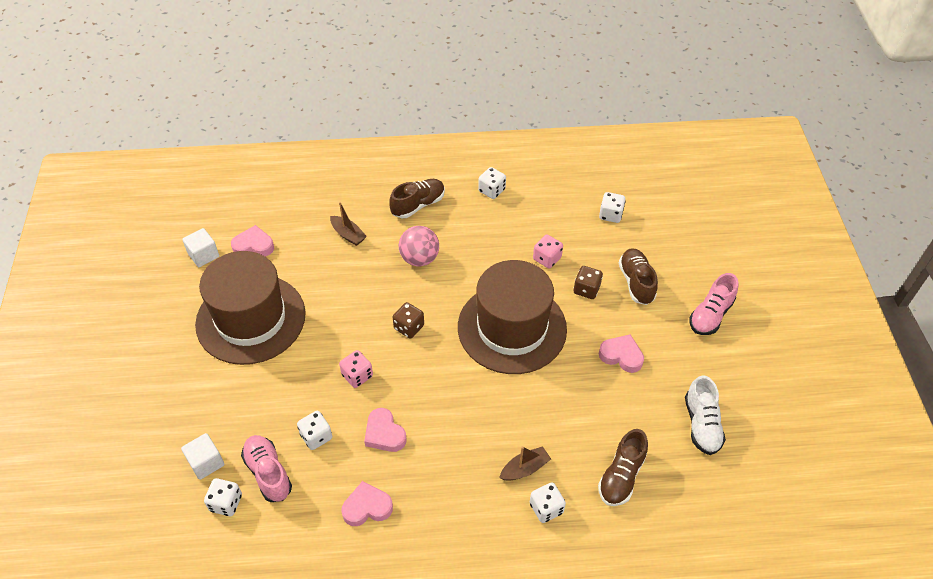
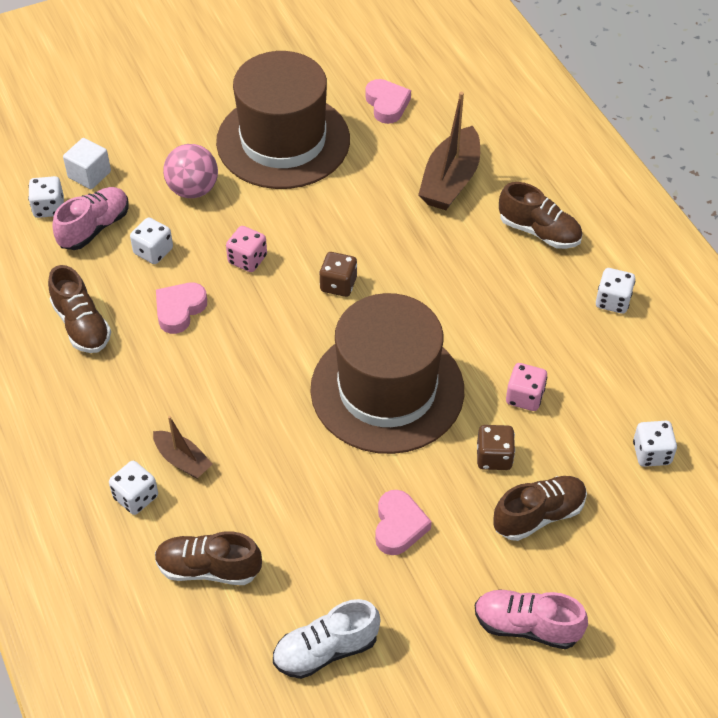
camera: 70 degrees right, 0 degrees up
(203, 255) = (351, 69): white cube -> none
(348, 235) = (450, 181): brown boat -> brown boat, size x1.78
(367, 507) = (81, 325): pink heart -> brown shoe
(419, 258) = (450, 261): pink ball -> pink ball (193, 190)

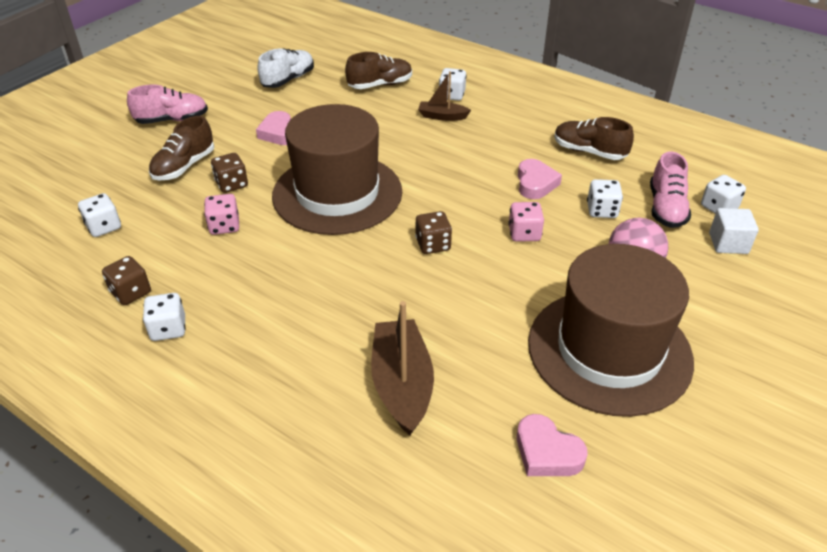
camera: 150 degrees right, 10 degrees down
(539, 232) = (273, 368): brown shoe -> none
(638, 353) = (131, 292): none -> brown dice

